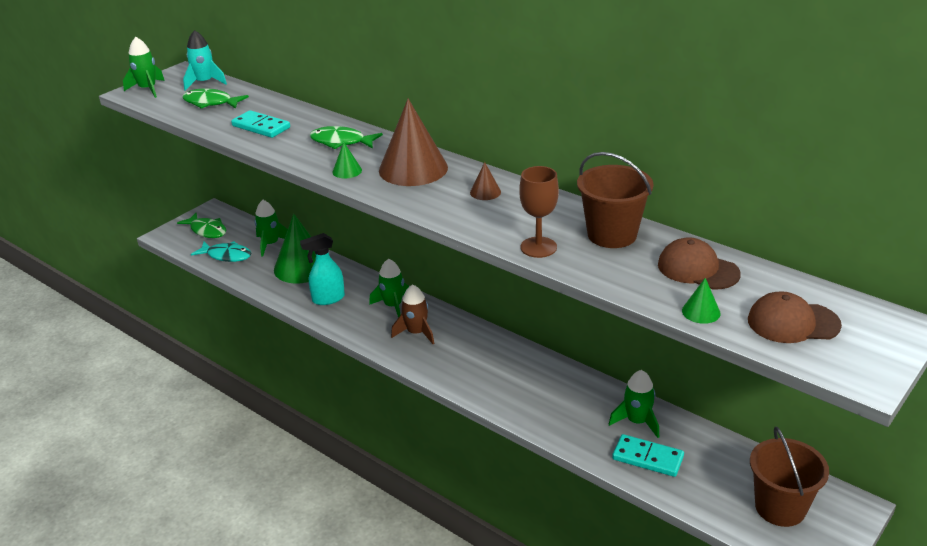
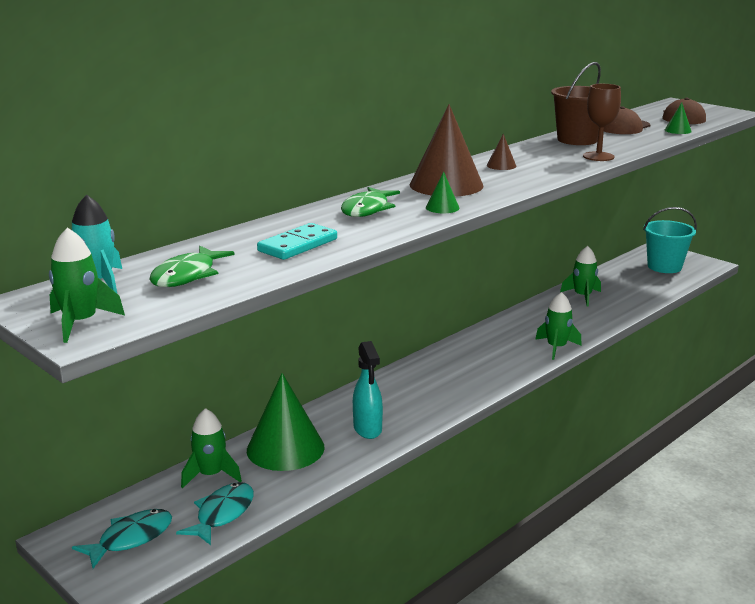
camera: 85 degrees left, 10 degrees down
(207, 230) = (131, 538): green fish -> turquoise fish
(393, 306) = (395, 389): green rocket -> green rocket (556, 348)
(416, 333) = (448, 378): brown rocket -> none
(647, 458) = (624, 297): turquoise domino -> none
(780, 507) = (664, 267): brown bucket -> turquoise bucket

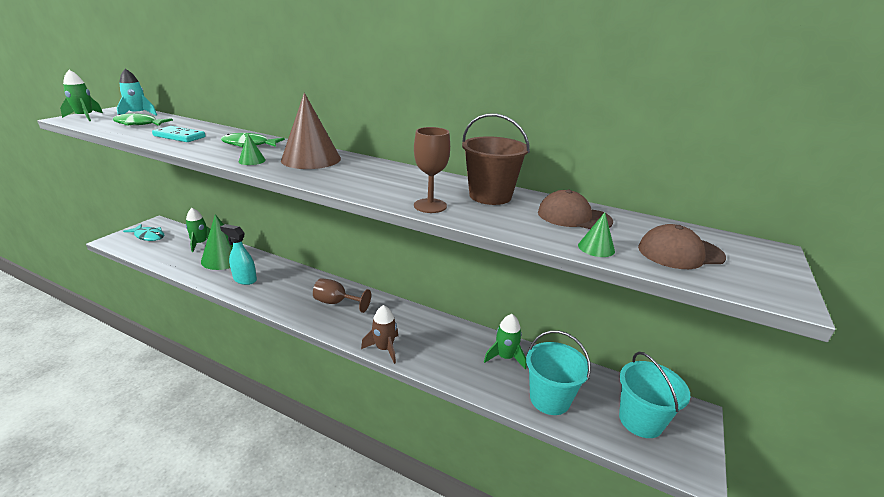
camera: 70 degrees right, 5 degrees up
(222, 514) = (162, 253): turquoise fish -> none
(367, 429) = (245, 279): turquoise spray bottle -> turquoise spray bottle turned 60 degrees clockwise
(458, 367) = (336, 303): none -> brown goblet
(501, 165) = (375, 172): brown cone -> none
(556, 348) = (384, 348): green rocket -> brown rocket
(638, 290) = (549, 399): none -> turquoise bucket

